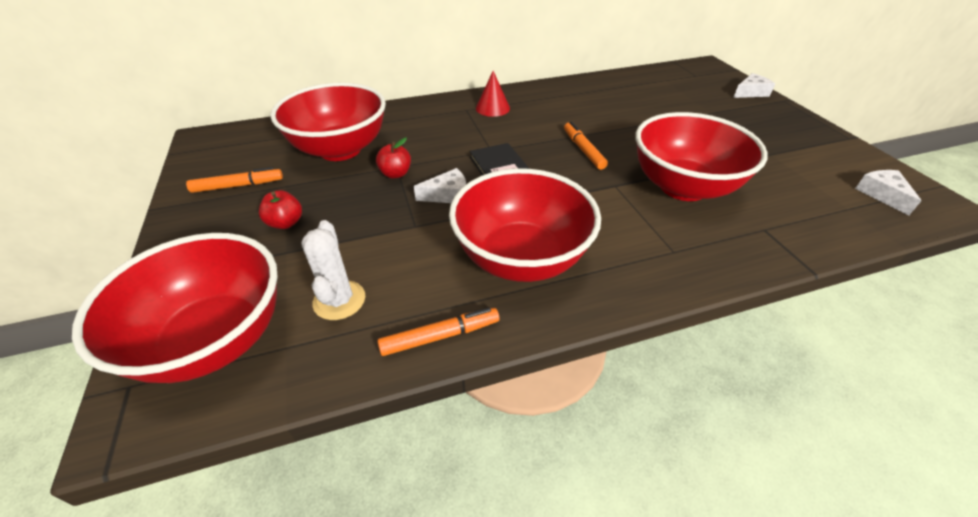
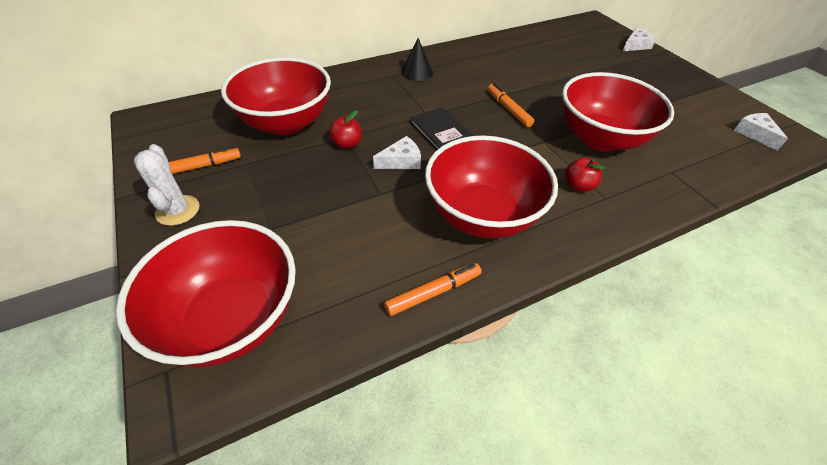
camera: 10 degrees left, 5 degrees up
(286, 223) = (259, 201): red apple -> red apple (578, 186)
(339, 300) = (334, 270): white cactus -> white cactus (178, 210)
(492, 108) = (417, 72): red cone -> black cone

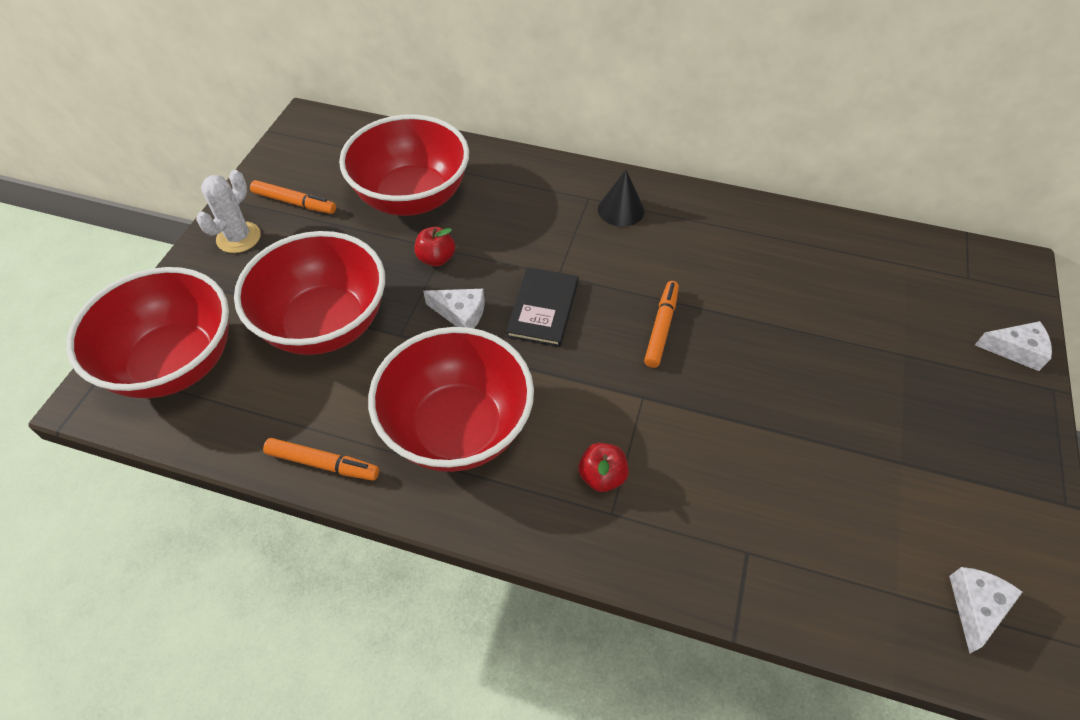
camera: 45 degrees right, 5 degrees up
(599, 138) = (719, 443): red bowl -> red bowl (325, 324)

